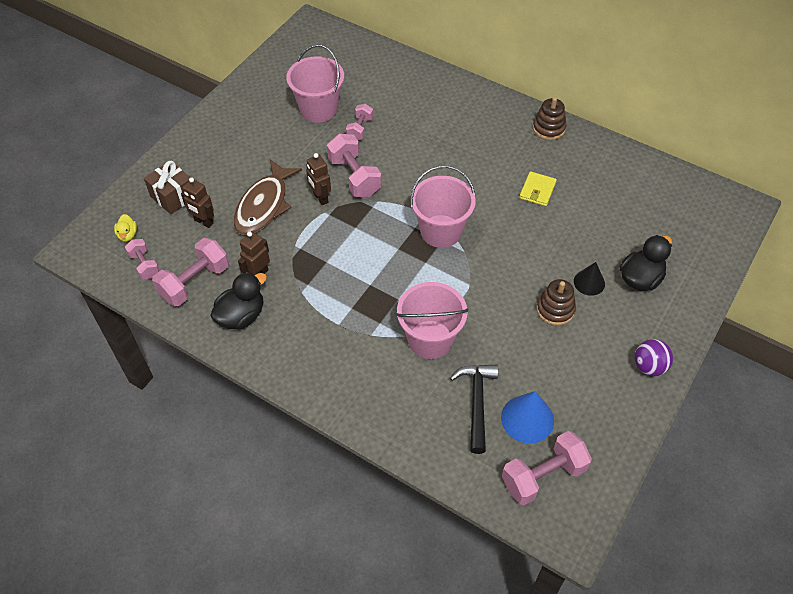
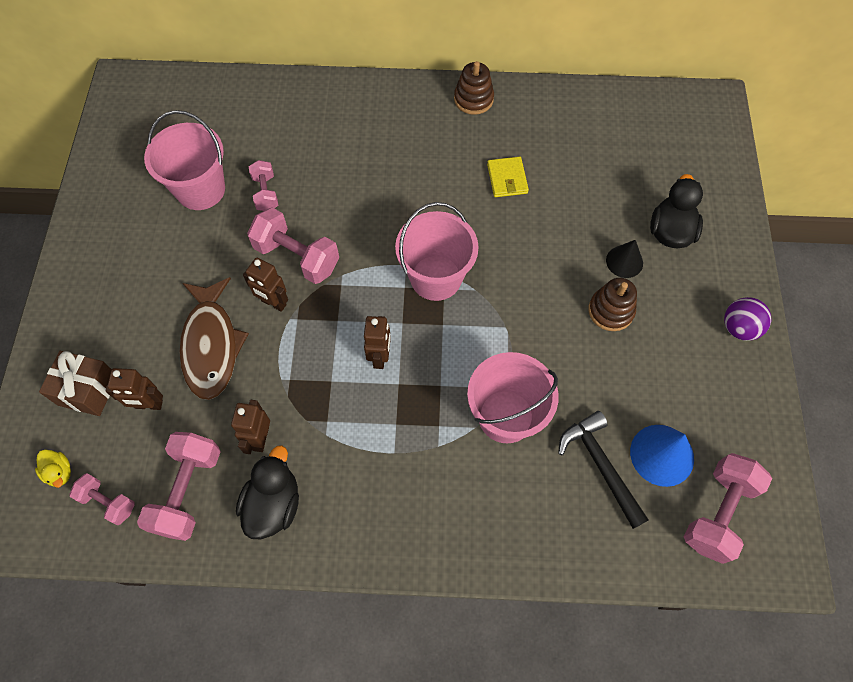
camera: 30 degrees left, 10 degrees up
(368, 262) = (380, 357): none -> brown robot

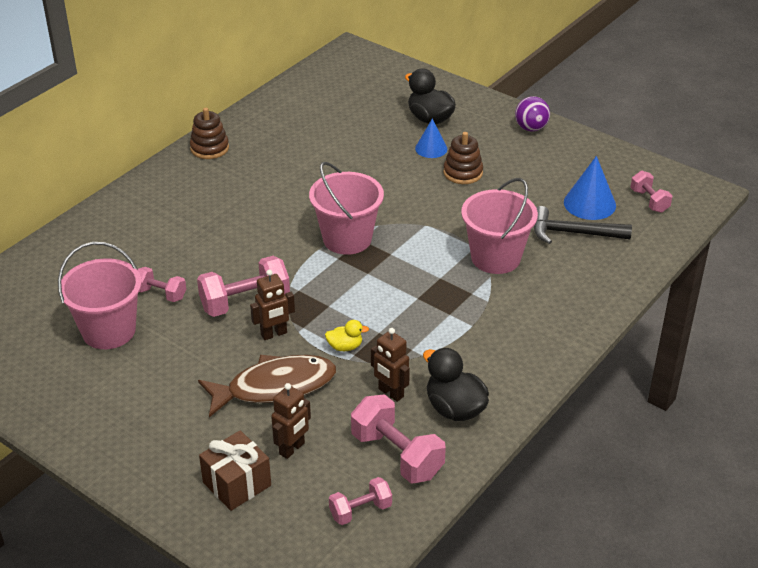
camera: 55 degrees left, 25 degrees down
(59, 472) = (300, 534): yellow duck -> yellow duck (345, 347)
(211, 345) = (274, 387): brown fish -> brown fish turned 45 degrees counterclockwise
(380, 357) = (385, 297): brown robot -> none
(507, 179) = (301, 166): yellow wallet -> none
(624, 261) = (431, 148): black cone -> blue cone
(717, 512) = (649, 201): pink dumbbell -> pink dumbbell, size x0.59

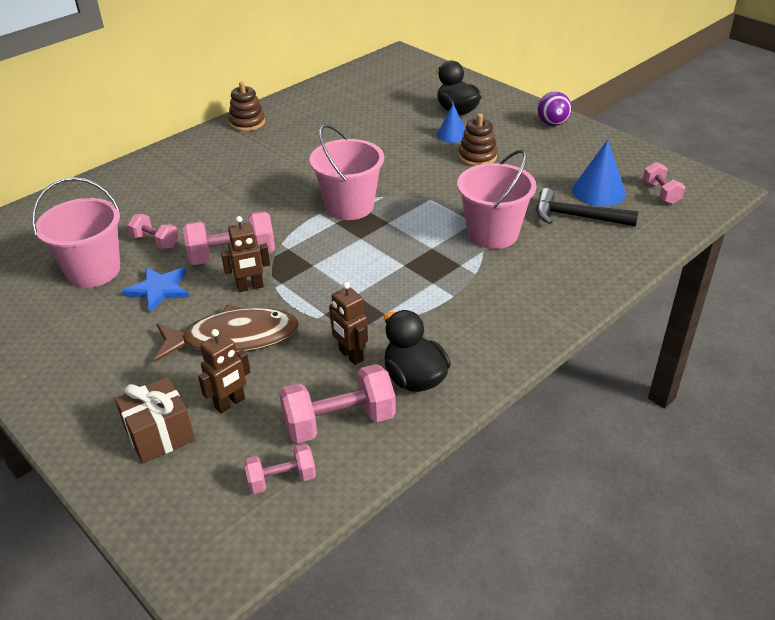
camera: 10 degrees right, 0 degrees up
(183, 345) = (159, 290): none -> blue star
(345, 347) = (317, 305): yellow duck -> none
(397, 455) = (339, 422): pink dumbbell -> pink dumbbell turned 75 degrees counterclockwise

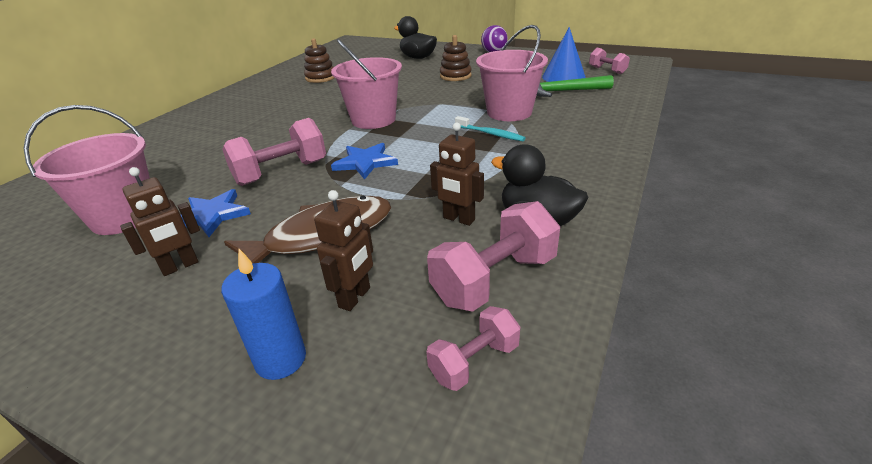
camera: 20 degrees left, 5 degrees down
(155, 242) = (190, 179): pink dumbbell -> none
(160, 435) = (280, 359): brown gift -> blue candle
(247, 123) = (245, 90): brown stacking toy -> brown stacking toy (320, 78)
(250, 287) = (315, 191): brown robot -> brown robot (180, 266)
(310, 264) = (365, 162): none -> blue star
(450, 260) = (490, 134): none -> turquoise toothbrush
(452, 135) = (425, 69): blue cone -> none
(577, 217) = (563, 91): black hammer -> green hammer

